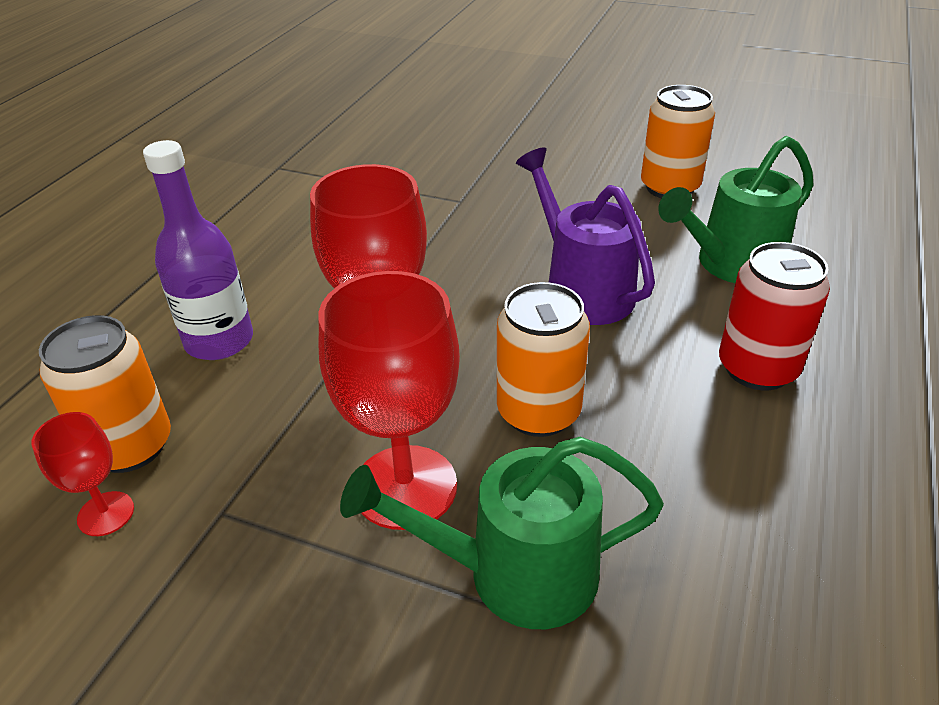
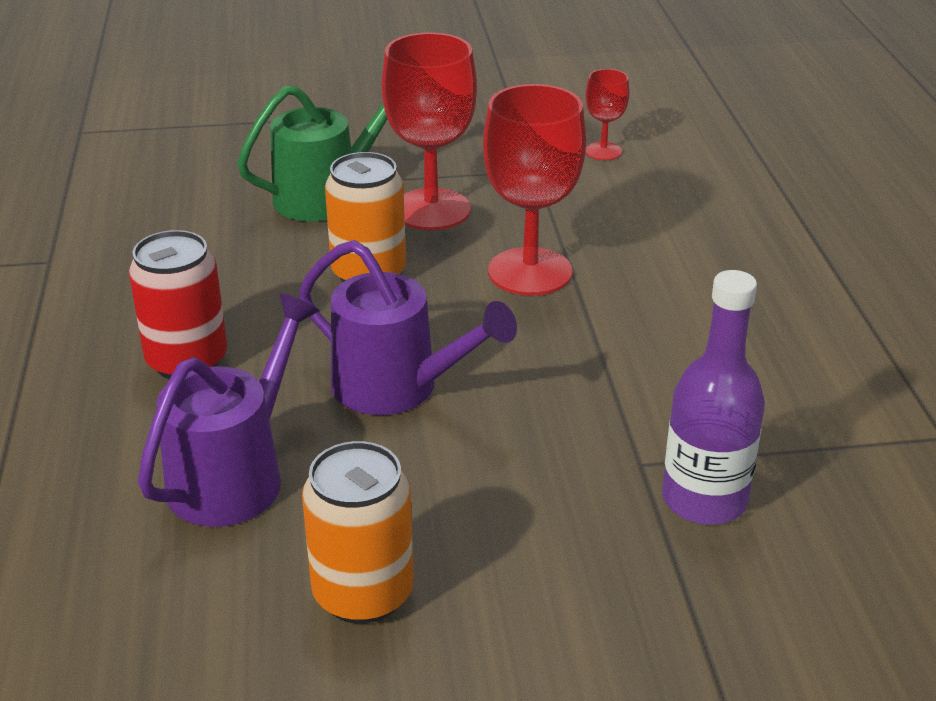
camera: 150 degrees right, 5 degrees down
(130, 446) = (641, 177): orange can -> none
(219, 341) = (684, 244): purple bottle -> purple bottle (704, 500)
(731, 264) = (235, 475): green watering can -> purple watering can

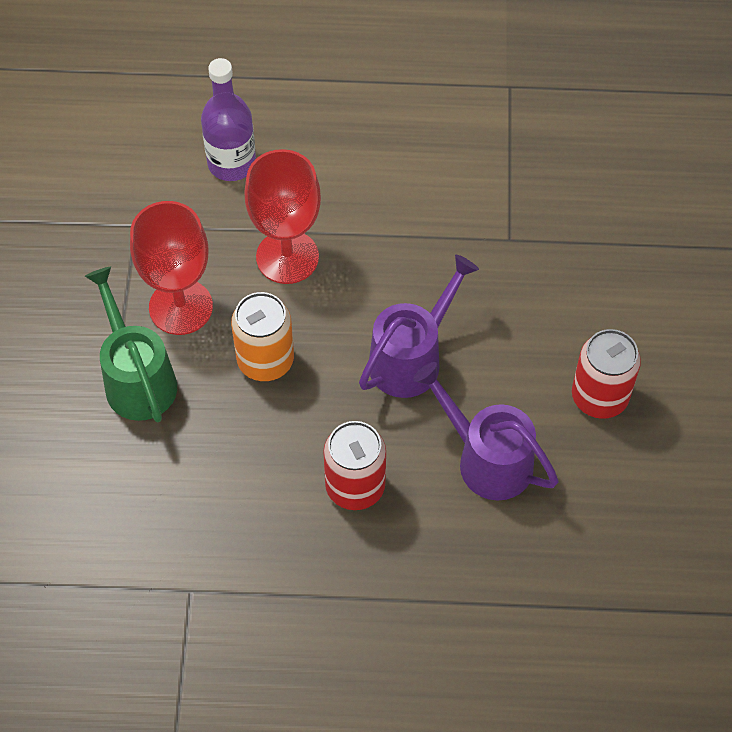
camera: 80 degrees left, 25 degrees up
(363, 593) = (599, 397): orange can -> red can
(603, 151) = (118, 173): red goblet -> none
(704, 500) = (546, 216): purple bottle -> purple bottle (232, 163)

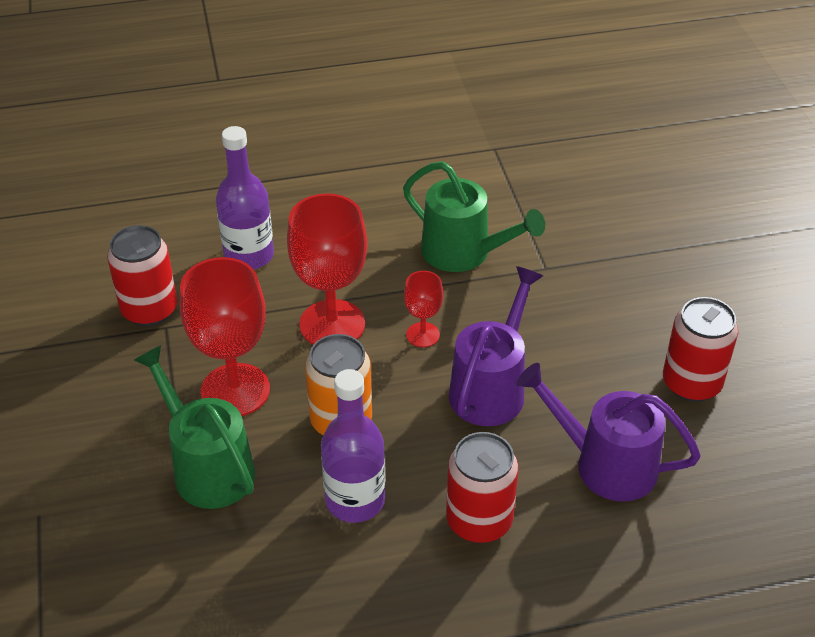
camera: 15 degrees left, 15 degrees down
(126, 204) = (149, 310): none -> red can
(254, 441) = (355, 500): none -> purple bottle
(367, 287) = (423, 335): none -> red goblet
(436, 205) = (464, 253): none -> green watering can

